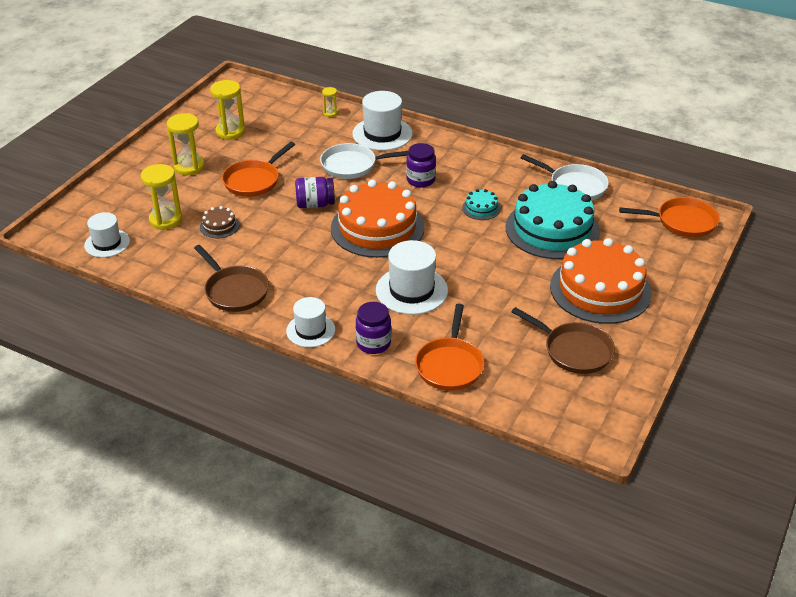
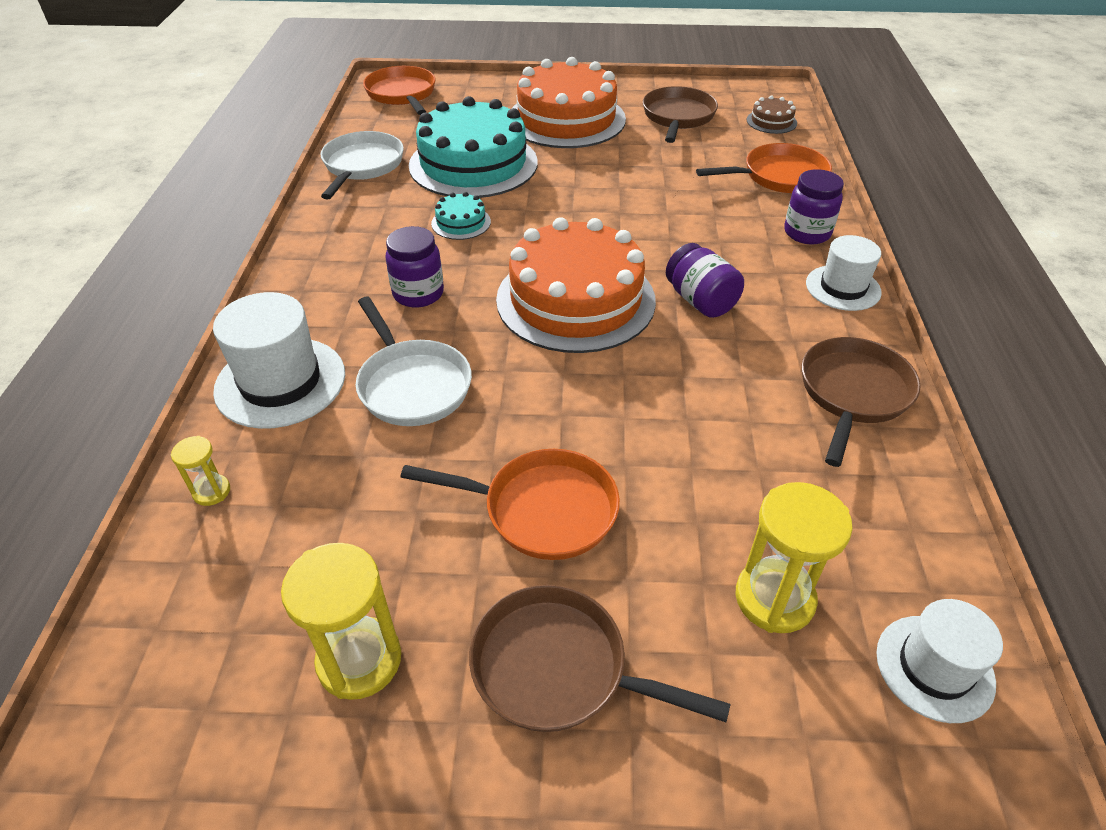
camera: 115 degrees left, 5 degrees up
(189, 167) = (559, 668): yellow hourglass -> brown pan
(219, 226) = (721, 494): brown cake -> brown cake (771, 121)
(315, 204) = (562, 389): purple jar -> purple jar (700, 301)
(411, 290) = (685, 232): white hat -> none

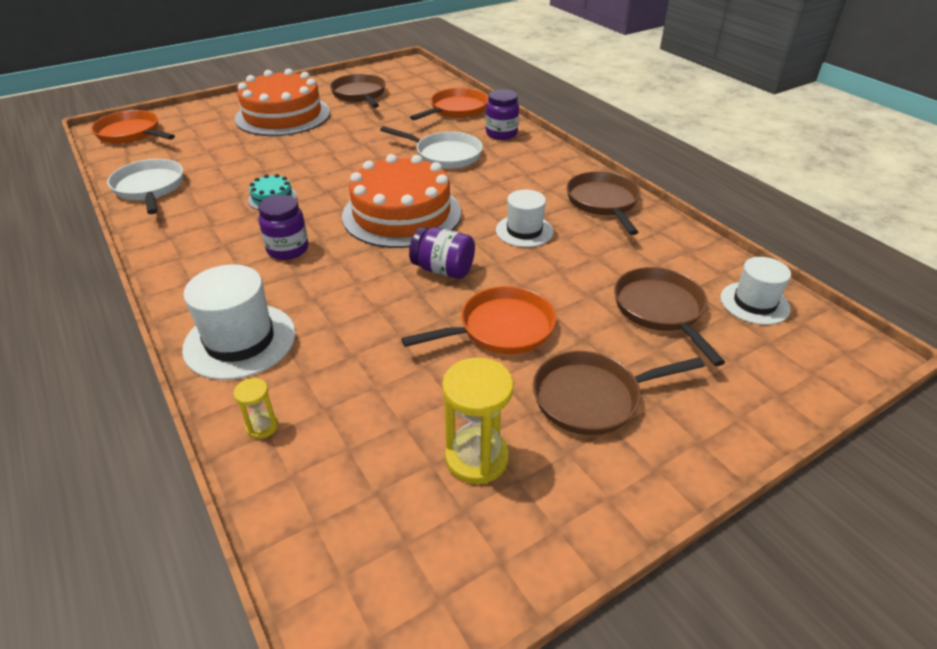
camera: 35 degrees left, 5 degrees down
(412, 384) = (343, 301): white pan -> white pan (444, 155)
(473, 164) = (242, 161): turquoise cake -> none
(700, 301) = (478, 188): purple jar -> purple jar (443, 270)
(771, 121) = (421, 82): brown cake -> none
(774, 598) = (661, 310): yellow hourglass -> brown pan
(843, 288) = (548, 154): white hat -> white hat (524, 231)

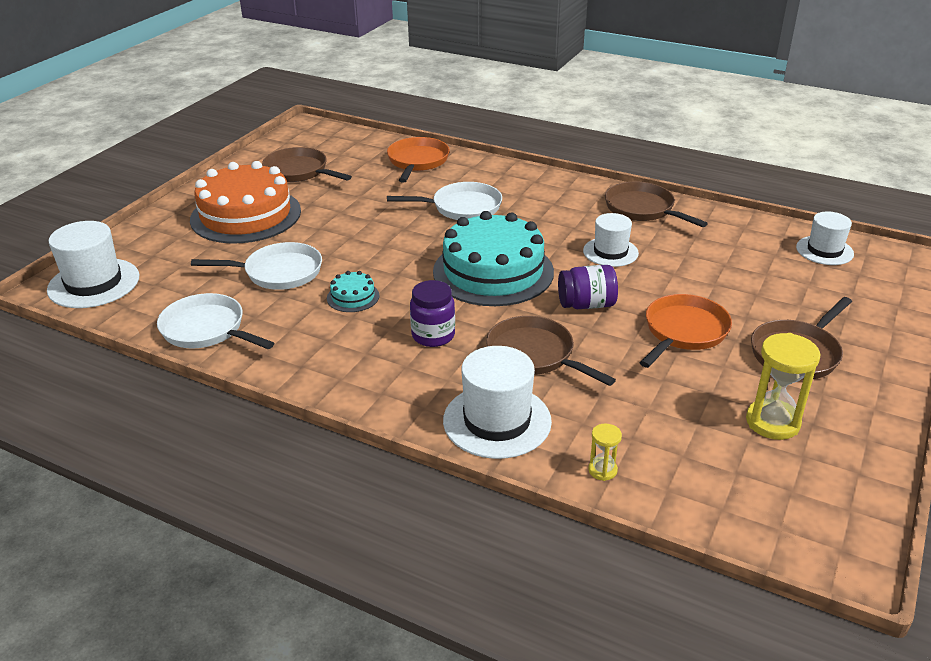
camera: 30 degrees left, 5 degrees down
(131, 133) = (94, 283): orange pan -> white hat
(248, 163) = (278, 272): none -> white pan
(401, 214) = (493, 271): orange cake -> turquoise cake
(501, 134) = (488, 173): purple jar -> none
(661, 310) = (773, 277): brown pan -> brown pan (535, 355)

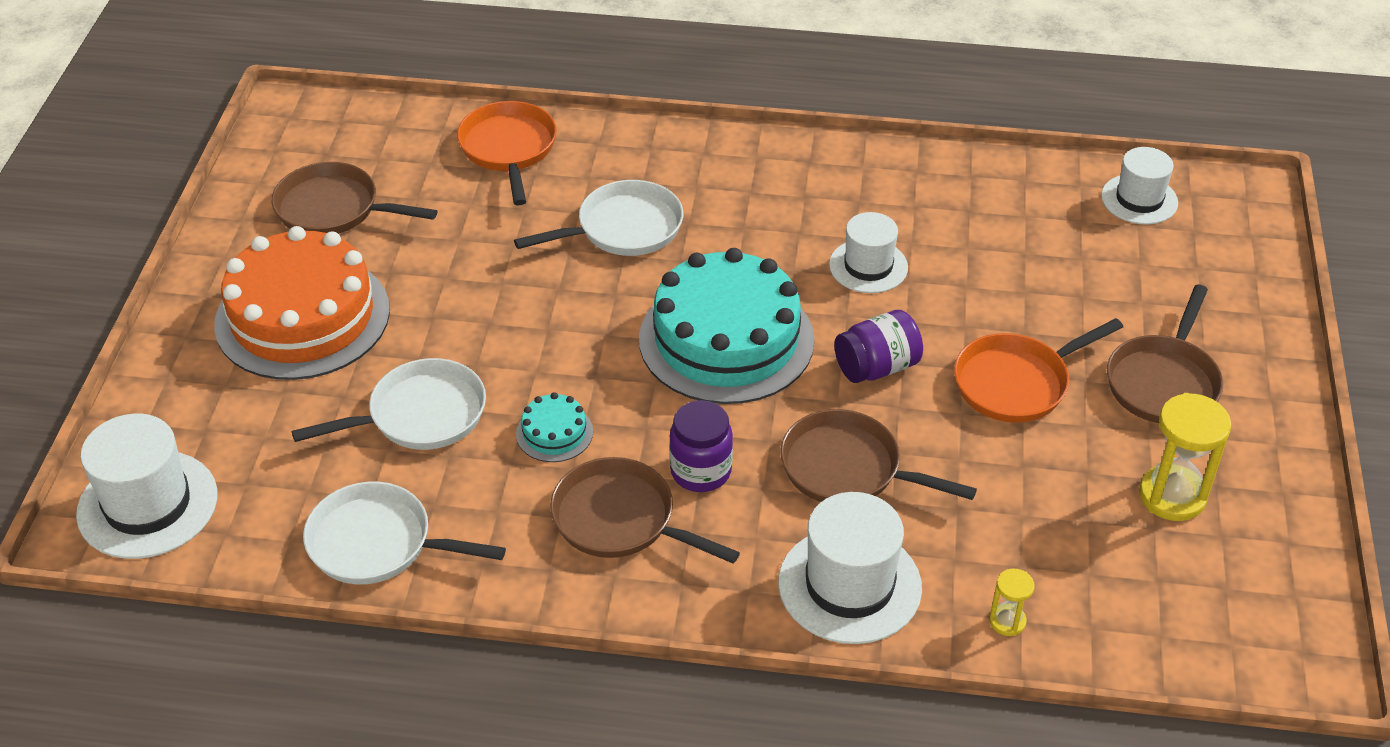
camera: 20 degrees left, 10 degrees up
(643, 209) = (878, 176): brown pan -> brown pan (621, 520)
(683, 332) = (1017, 383): orange pan -> orange pan turned 135 degrees counterclockwise

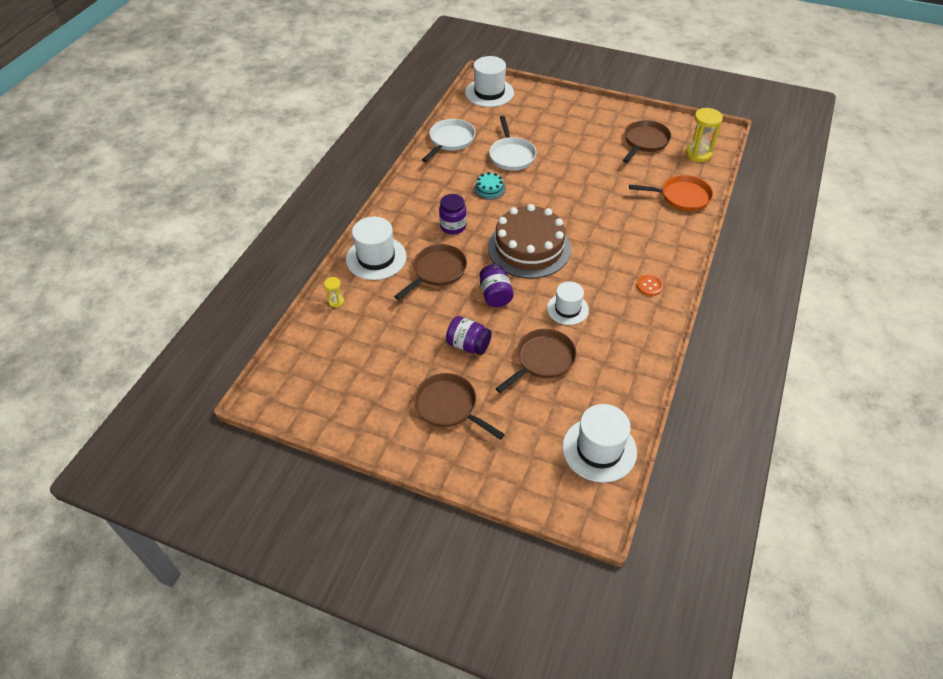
camera: 105 degrees right, 5 degrees up
(302, 317) = (577, 130): orange cake -> none
(621, 520) = (436, 200): brown pan -> brown pan (542, 360)
(623, 228) = (614, 226): white pan -> none
(726, 339) = (529, 248): turquoise cake -> brown cake
(769, 173) = (649, 286): none -> orange button
(1017, 383) = (468, 345): orange pan -> purple jar
(1139, 199) = (599, 449): white hat -> white hat, size x1.54
(1172, 496) = (375, 382): yellow hourglass -> yellow hourglass (698, 154)

